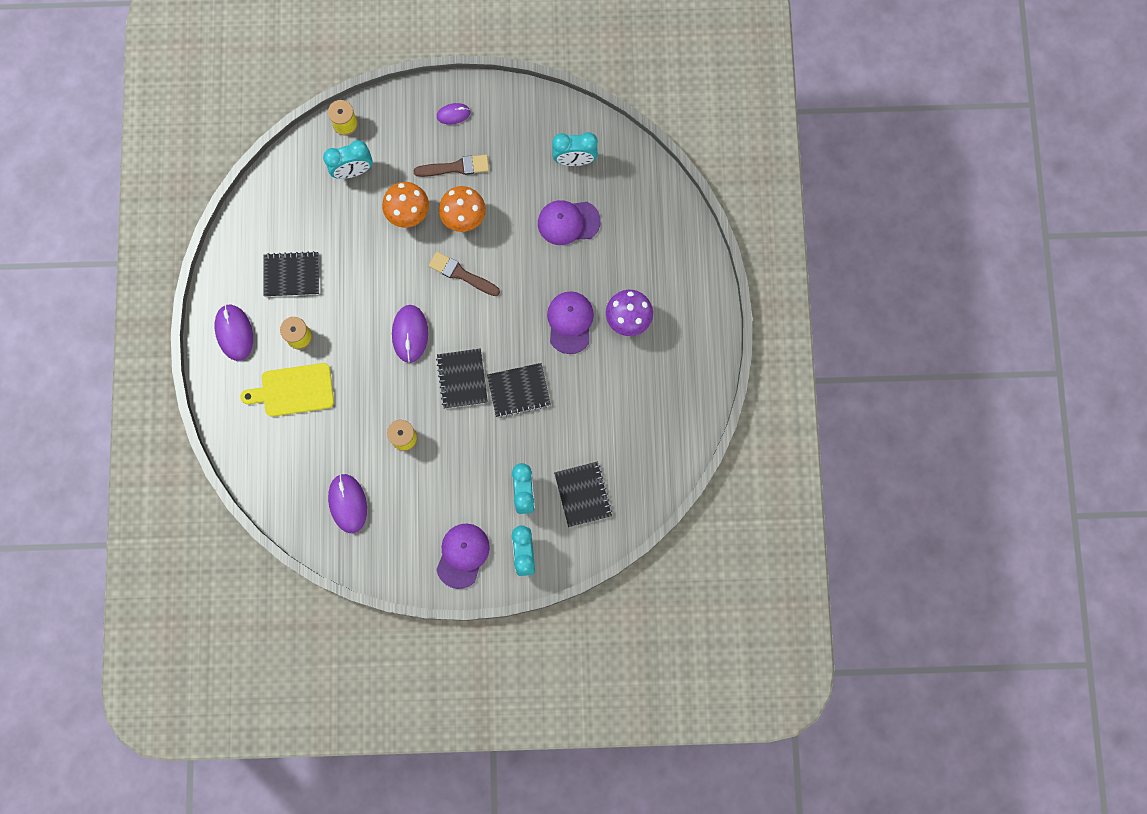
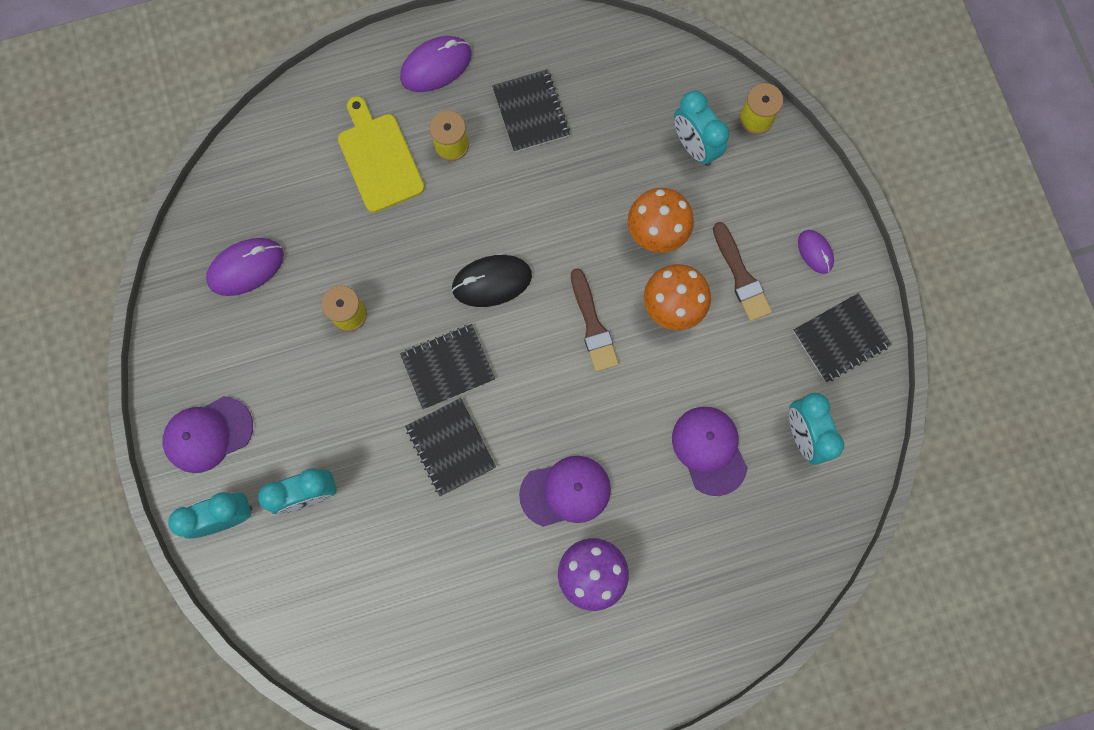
camera: 75 degrees right, 0 degrees up
(410, 334) = (492, 282): purple mouse -> black mouse
(461, 274) = (593, 325): brown brush -> brown brush turned 150 degrees clockwise
(462, 555) = (208, 434): purple cap -> purple cap turned 150 degrees clockwise
(583, 494) = (326, 575): black notebook -> black notebook (840, 338)

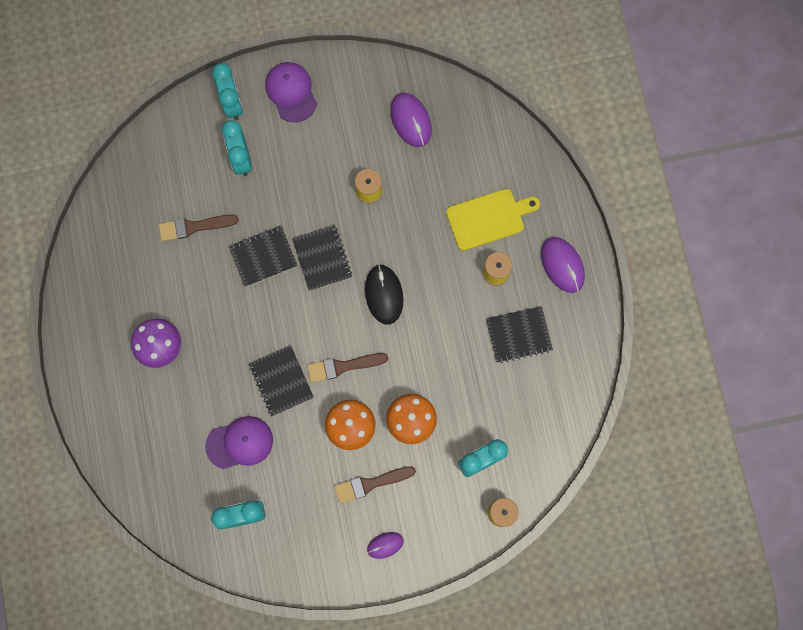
camera: 95 degrees right, 0 degrees up
(414, 549) = (194, 227): none -> brown brush
(565, 491) = (222, 335): purple cap -> none
(840, 338) = (314, 555): black notebook -> black notebook (281, 381)

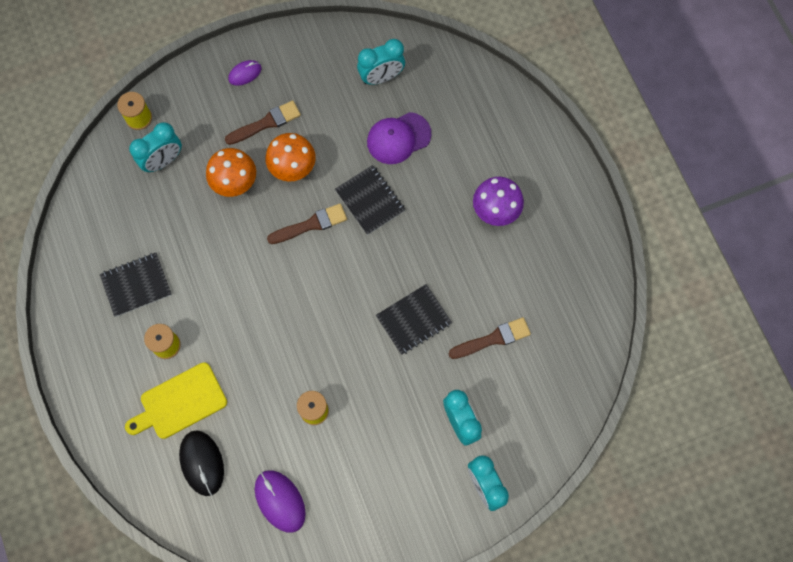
camera: 170 degrees right, 5 degrees down
(291, 92) = (421, 511): purple cap -> none
(322, 258) = (351, 329): black notebook -> none
(384, 294) = (281, 302): black mouse -> black mouse (202, 463)
(562, 265) = (96, 365): purple mouse -> none

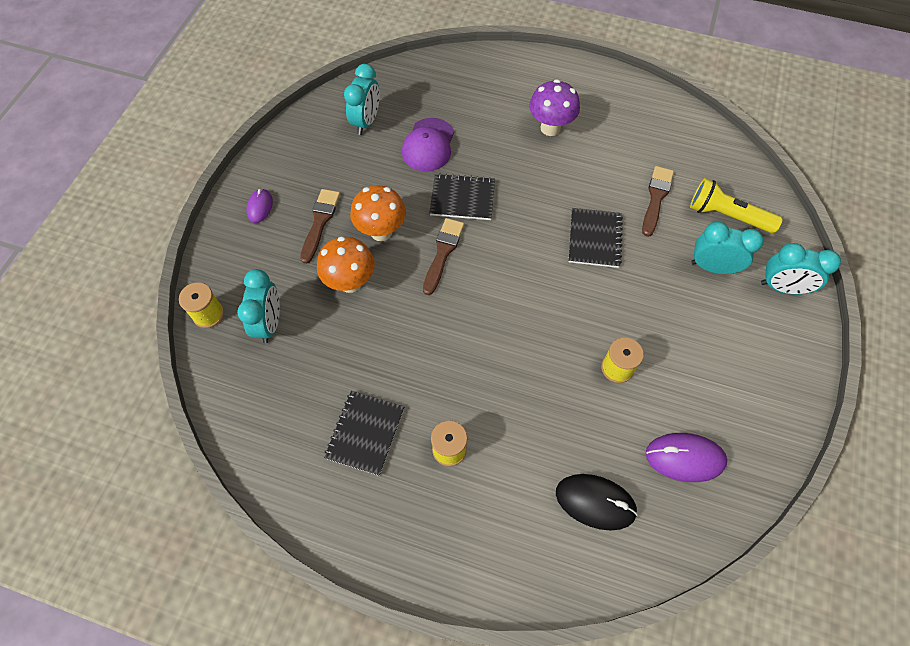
camera: 50 degrees left, 10 degrees down
(179, 402) = (517, 479): yellow cutting board -> none
(522, 403) = (727, 215): none -> yellow flashlight

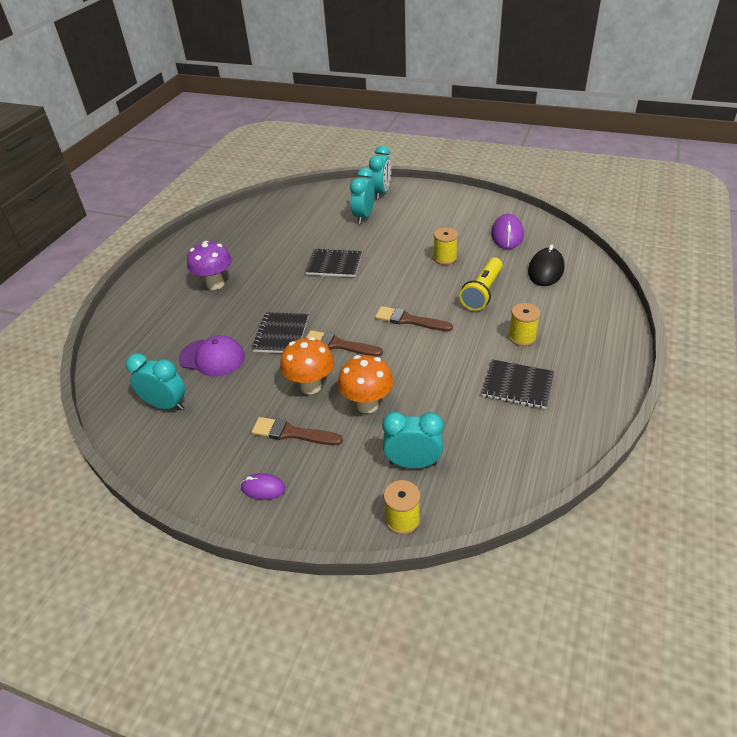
camera: 85 degrees left, 20 degrees down
(656, 198) = (300, 236): brown brush -> brown brush (409, 320)
(727, 215) = (321, 208): yellow flashlight -> yellow flashlight (482, 292)

